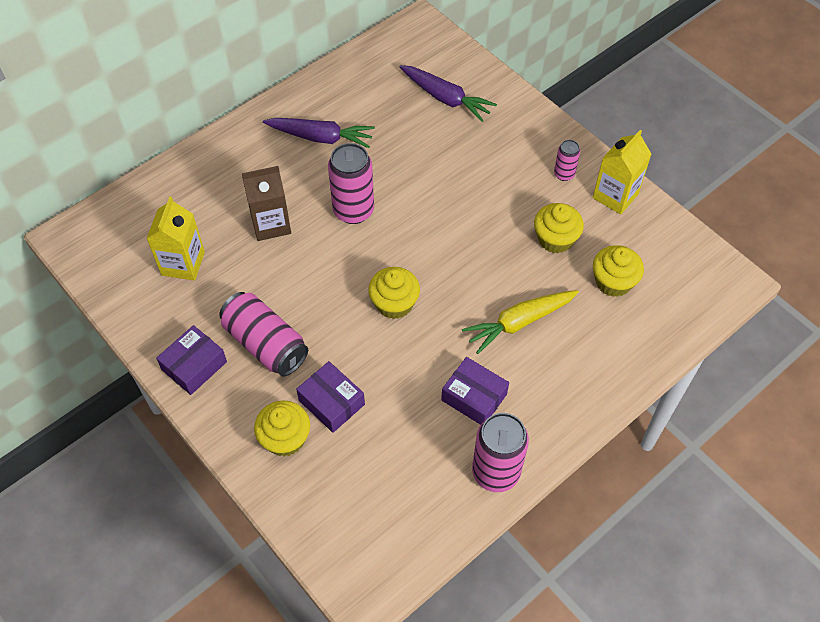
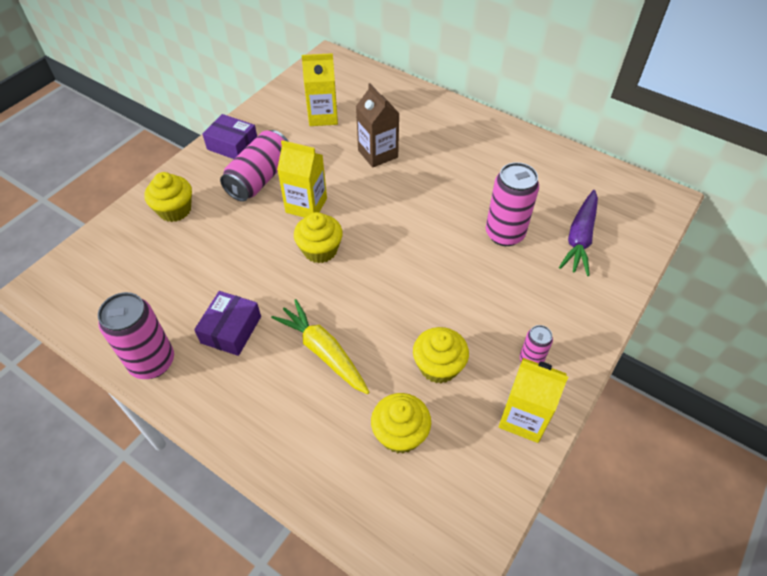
camera: 75 degrees right, 5 degrees down
(321, 137) = (483, 162): purple carrot -> none
(326, 305) = (306, 205): none -> yellow carton
(331, 402) = (211, 230): purple box -> none
(353, 211) = (412, 201): pink can -> pink can (504, 234)

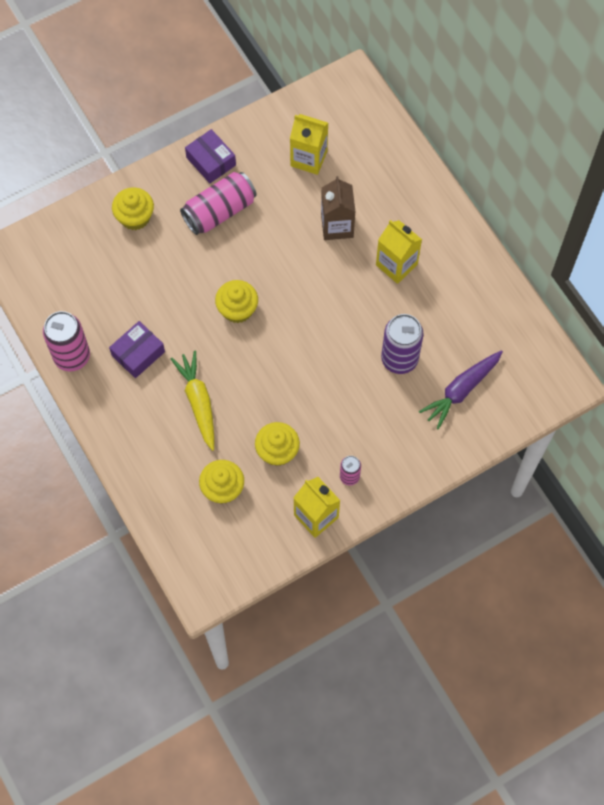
camera: 25 degrees right, 15 degrees up
(306, 205) = (246, 258): yellow carton -> yellow carton (396, 265)
(504, 234) = (399, 359): pink can -> purple can

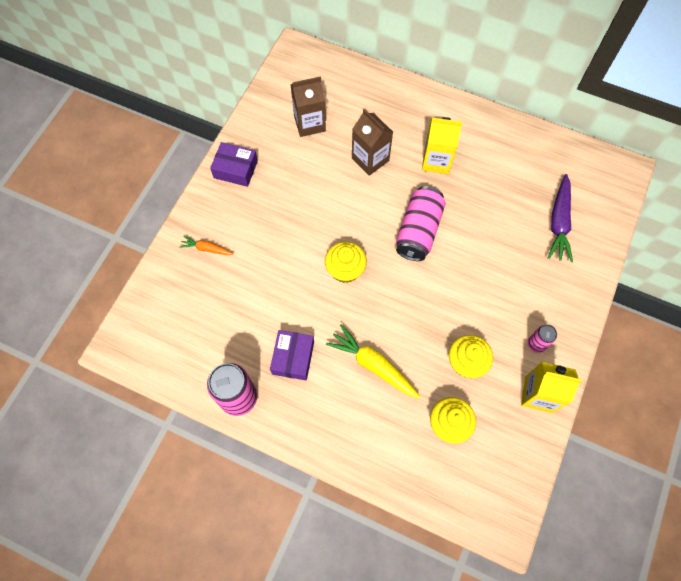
camera: 35 degrees left, 0 degrees up
(135, 217) = (206, 249): yellow cupcake -> orange carrot
(219, 211) = (272, 203): pink can -> pink can (418, 231)
(308, 158) = (309, 123): yellow carton -> brown carton
(399, 359) = (496, 228): purple can -> none

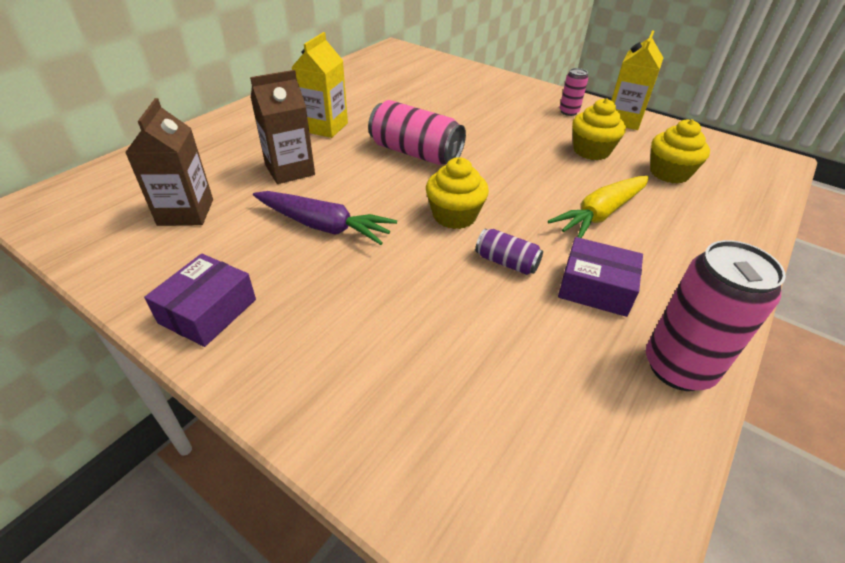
camera: 80 degrees left, 25 degrees down
(206, 249) = (362, 379): orange carrot -> none
(305, 305) = (506, 262): none -> purple can
(559, 223) = (437, 80): purple carrot -> purple carrot (324, 226)

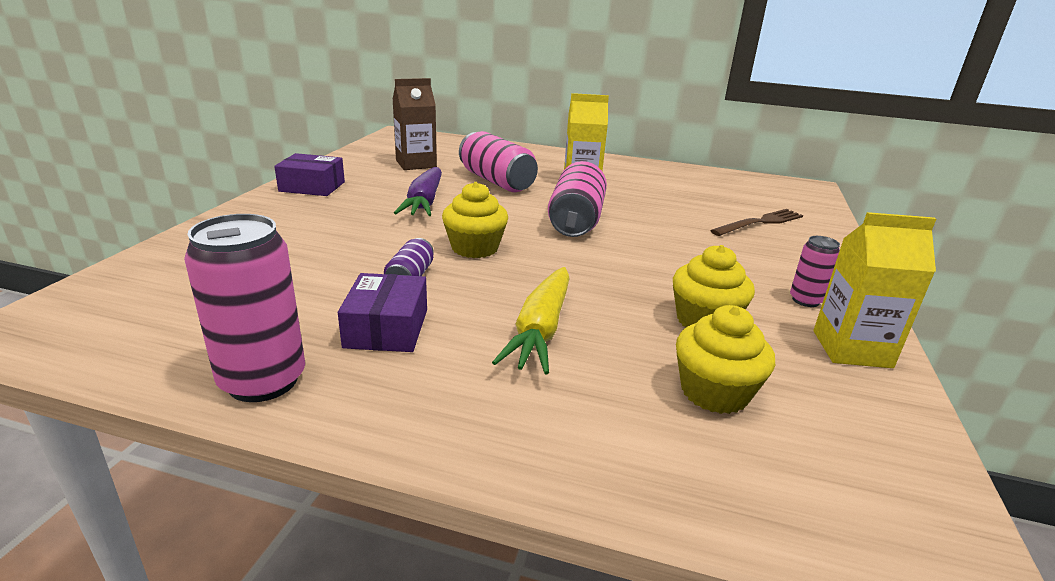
camera: 70 degrees right, 15 degrees down
(290, 170) = (496, 181): brown carton -> pink can
(452, 85) = (760, 223): none -> brown fork
(600, 214) = (540, 330): yellow carrot -> yellow carrot turned 105 degrees counterclockwise

